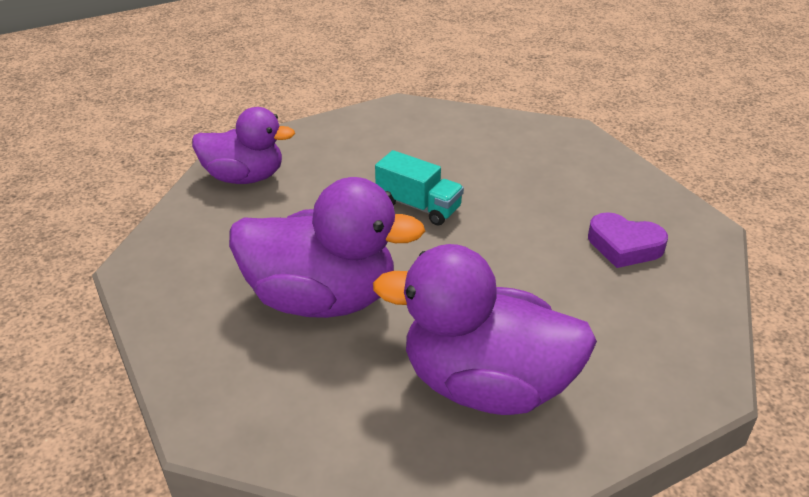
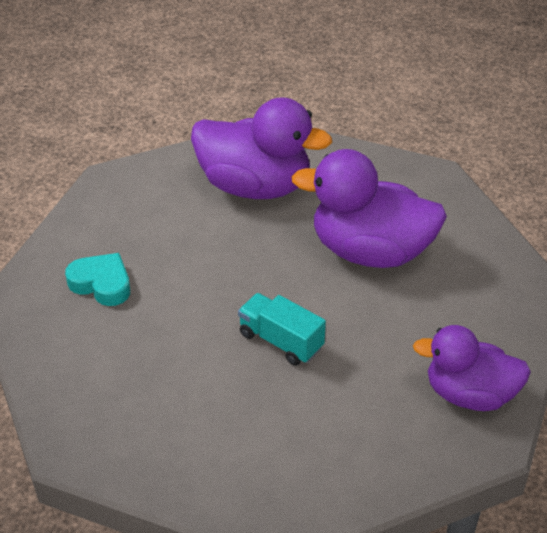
camera: 175 degrees left, 5 degrees up
(624, 246) = (101, 284): purple heart -> turquoise heart

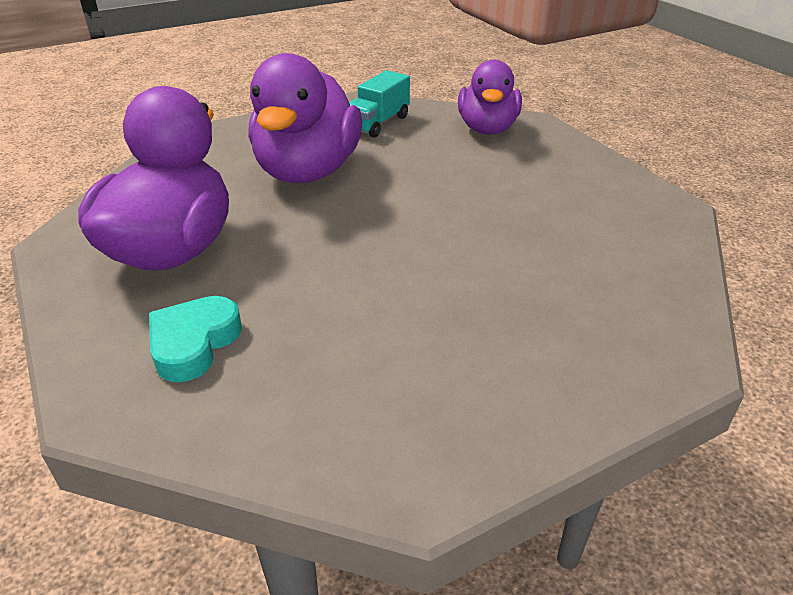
camera: 95 degrees left, 5 degrees down
(101, 284) = (374, 375): turquoise heart -> turquoise heart (194, 343)
(281, 341) = (451, 218): turquoise truck -> turquoise truck (378, 123)

